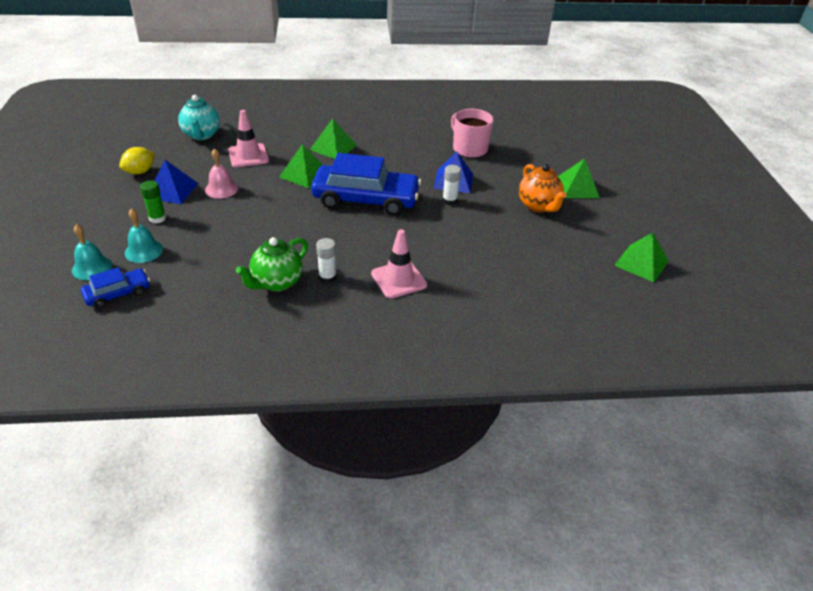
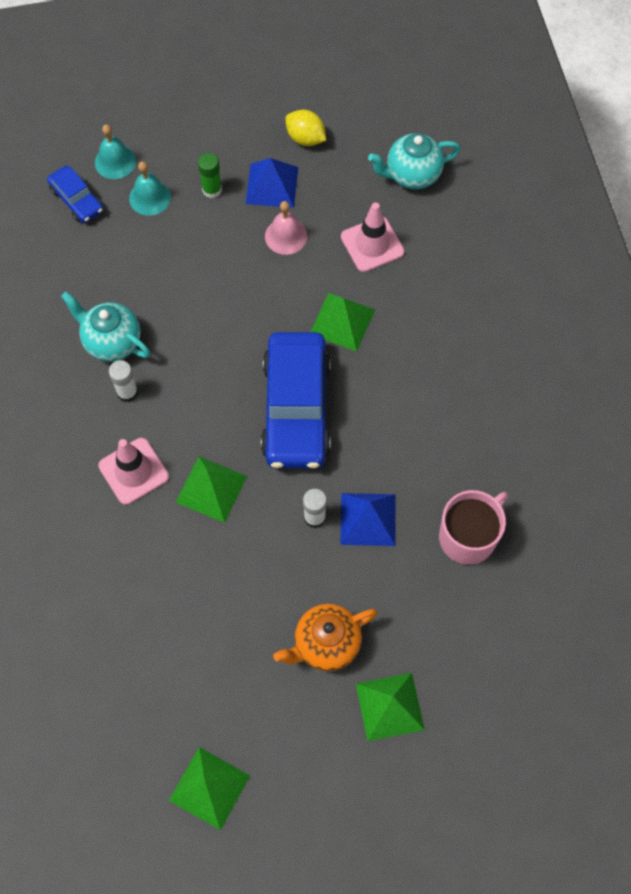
camera: 85 degrees right, 25 degrees up
(276, 282) = (112, 342): green teapot -> turquoise teapot
(333, 147) = (421, 344): green pyramid -> green pyramid (211, 489)

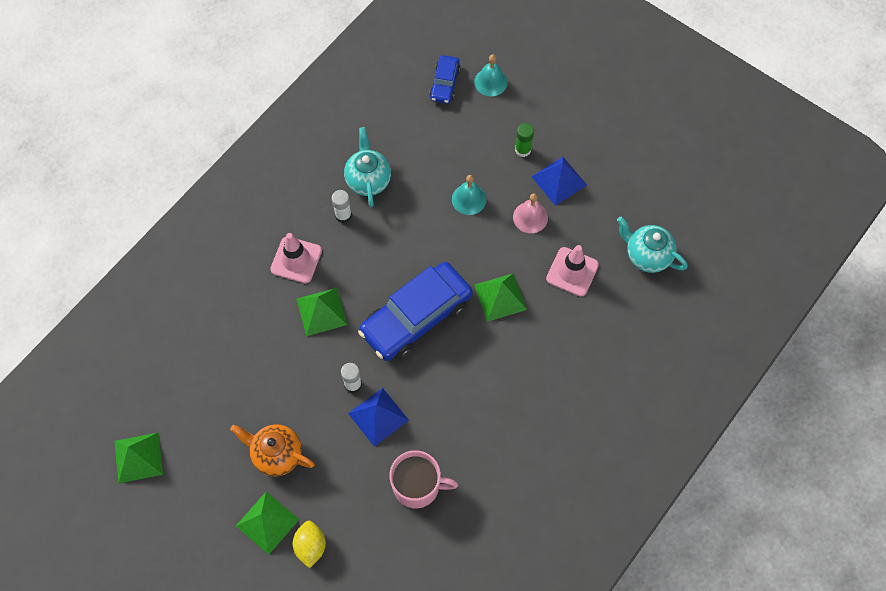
camera: 50 degrees right, 0 degrees up
(150, 197) = (484, 120): turquoise bell -> turquoise bell (469, 199)
(305, 138) = (612, 172): yellow lemon -> yellow lemon (310, 546)

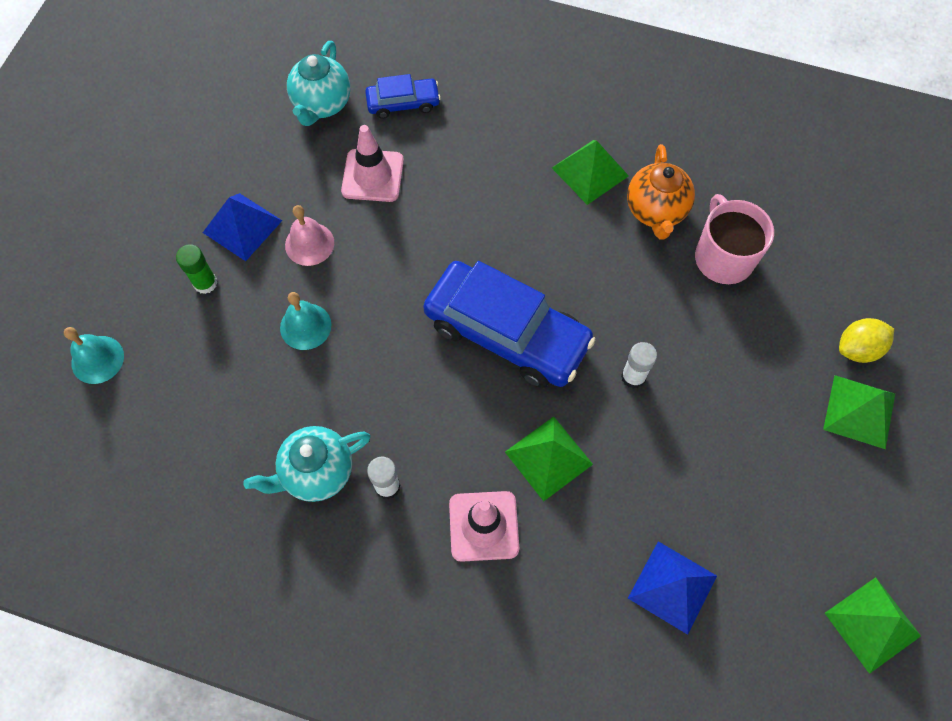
camera: 110 degrees left, 0 degrees up
(277, 455) = (771, 435): orange teapot -> orange teapot (655, 211)
(378, 416) = (660, 331): blue pyramid -> blue pyramid (672, 586)
(444, 83) = (114, 422): blue car -> blue car (403, 103)
(500, 297) = (438, 244): green pyramid -> green pyramid (590, 172)

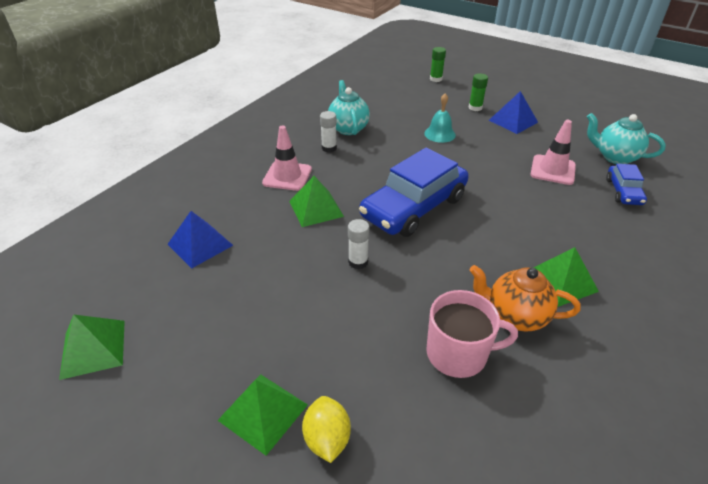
camera: 105 degrees right, 25 degrees down
(97, 359) = (436, 79): turquoise bell -> green glue stick
(309, 244) = (498, 141): pink bell -> none

